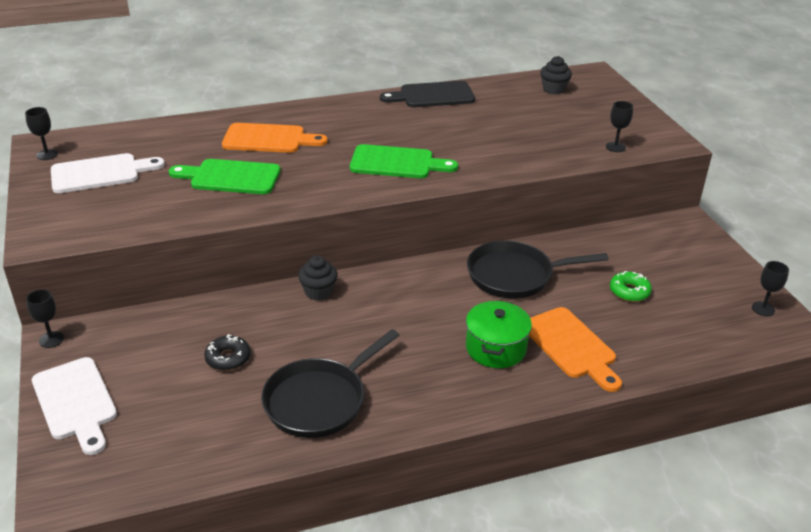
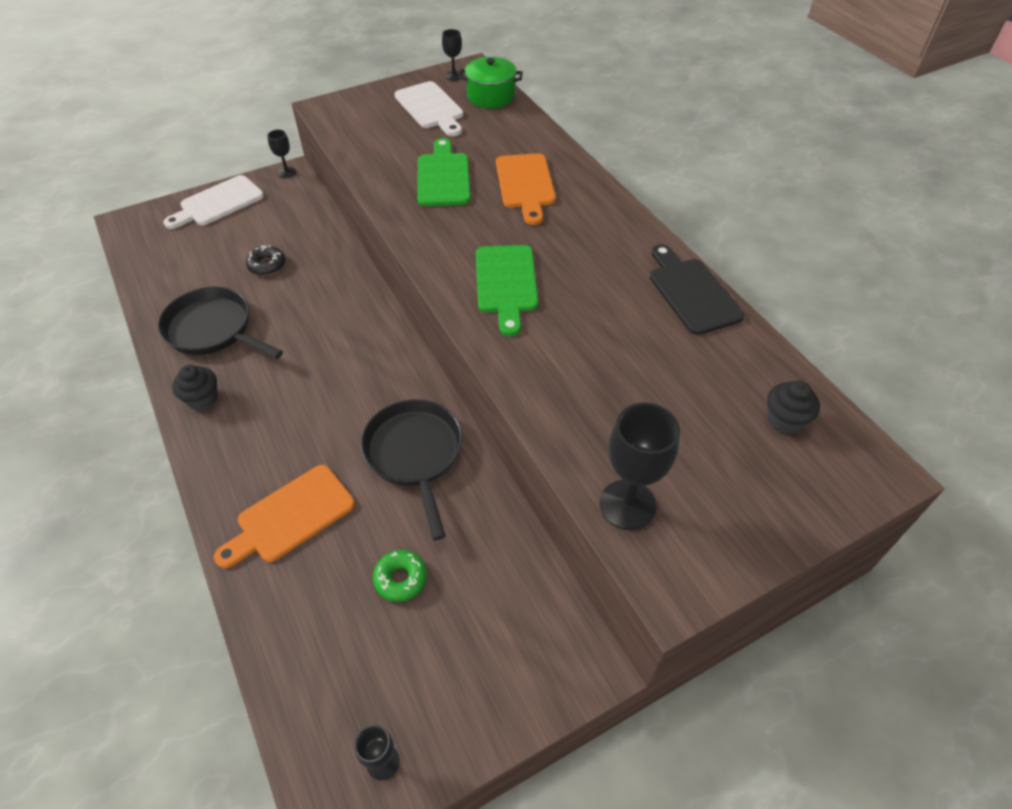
camera: 80 degrees right, 15 degrees up
(318, 292) = (362, 301): black cupcake -> black cupcake (202, 399)
(495, 348) = (285, 447): green pot -> green pot (491, 96)
(615, 147) = (627, 505): black goblet -> black goblet, size x1.84

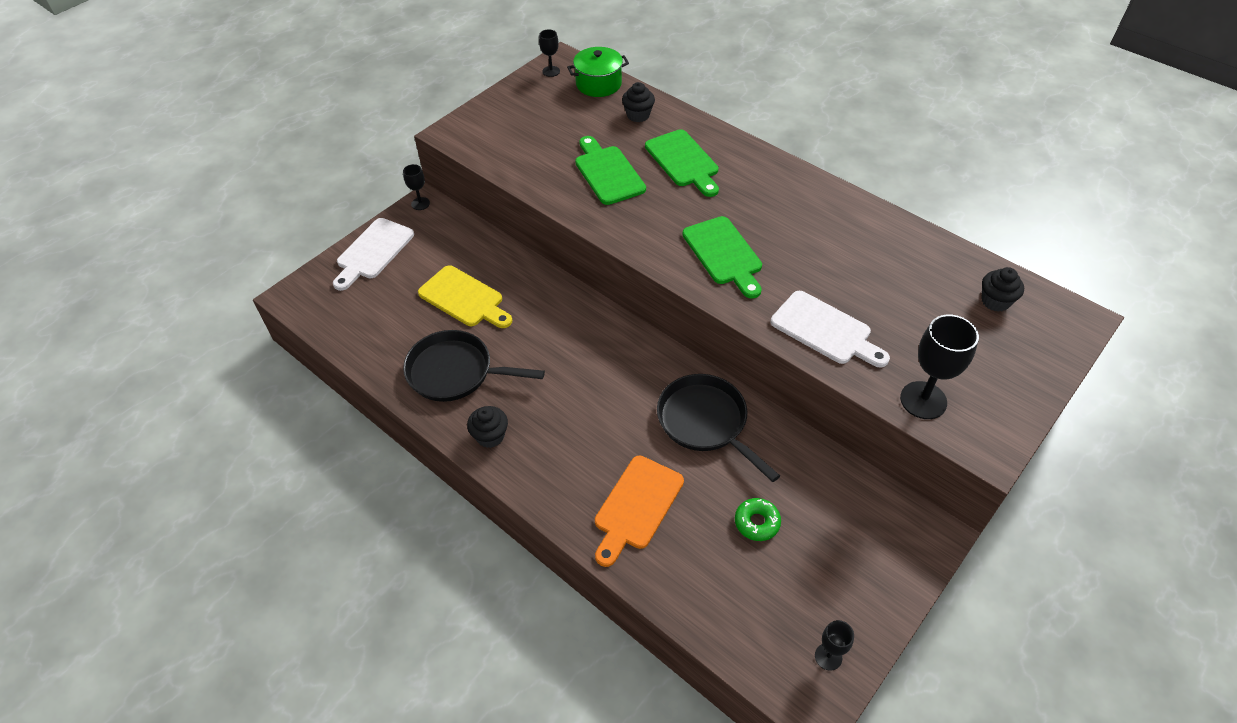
camera: 20 degrees left, 0 degrees up
(267, 265) = (464, 298): black donut -> yellow cutting board
(431, 108) = (551, 108): white cutting board -> white cutting board (825, 330)
(509, 132) = (638, 115): none -> black cupcake
(525, 184) = (683, 161): orange cutting board -> green cutting board
(691, 292) = (873, 220): black cutting board -> none

